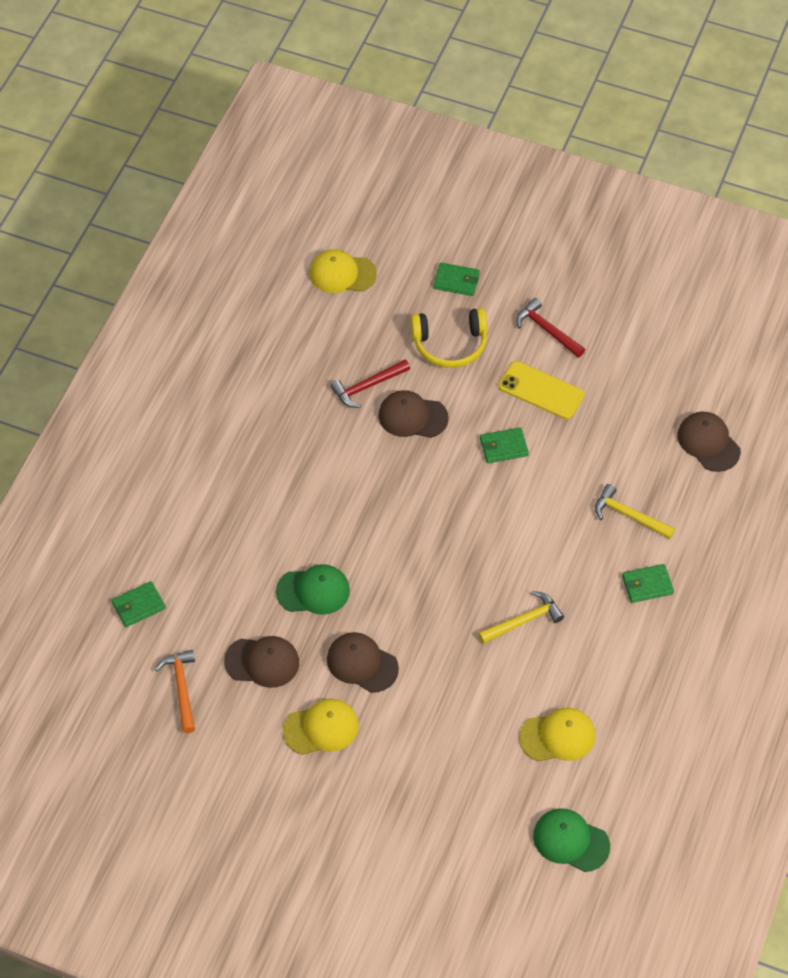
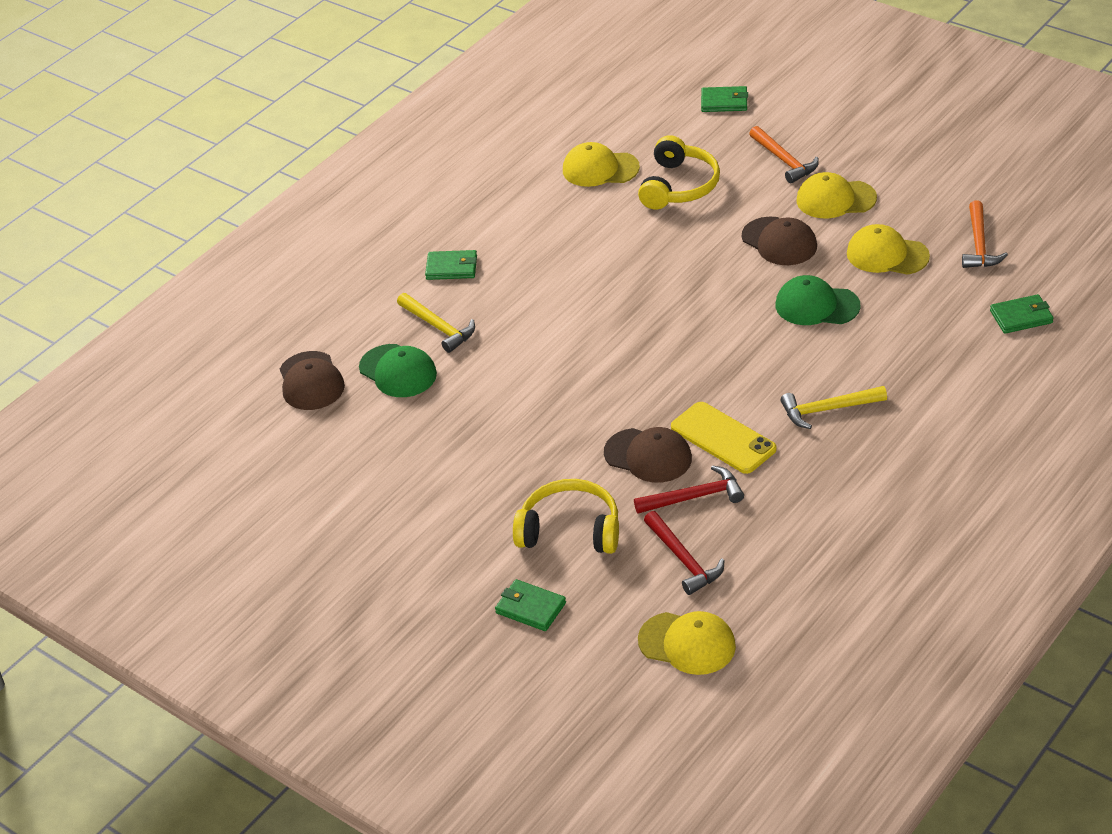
camera: 160 degrees left, 15 degrees down
(262, 662) = (887, 255): brown cap -> yellow cap
(381, 776) = (784, 161): none -> orange hammer
(473, 724) = (679, 186): none -> yellow headphones
(503, 447) = (550, 409): green wallet -> green wallet (724, 102)
(524, 621) = (595, 255): yellow hammer -> yellow hammer (828, 409)
(541, 391) = (478, 461): yellow phone -> yellow phone (723, 438)
(547, 330) = (437, 528): red hammer -> red hammer (683, 560)
(570, 841) = (620, 103): green cap -> green cap (398, 371)

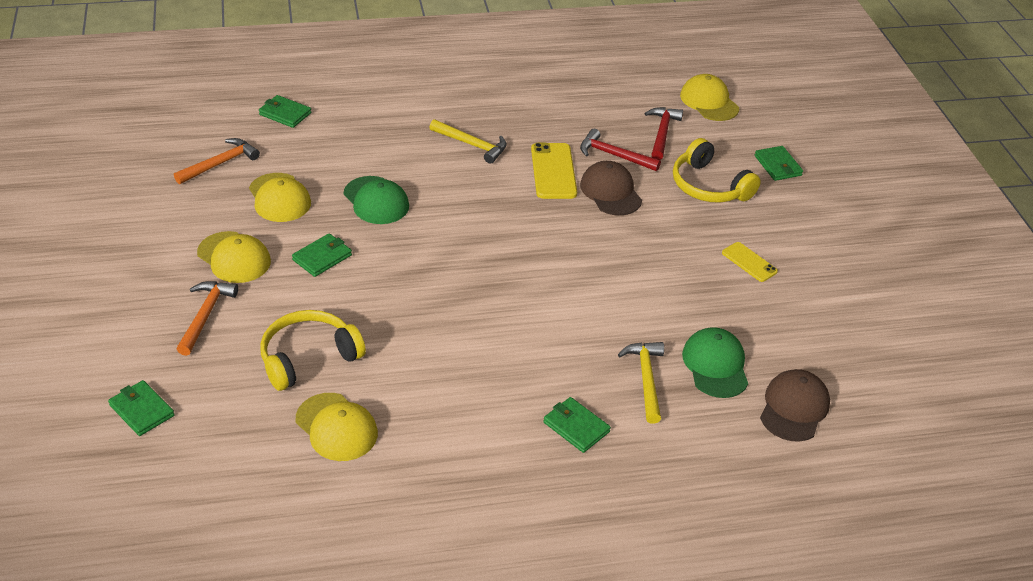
camera: 145 degrees left, 0 degrees up
(455, 476) = (749, 262): none -> yellow phone
(779, 242) = (322, 257): brown cap -> green wallet

